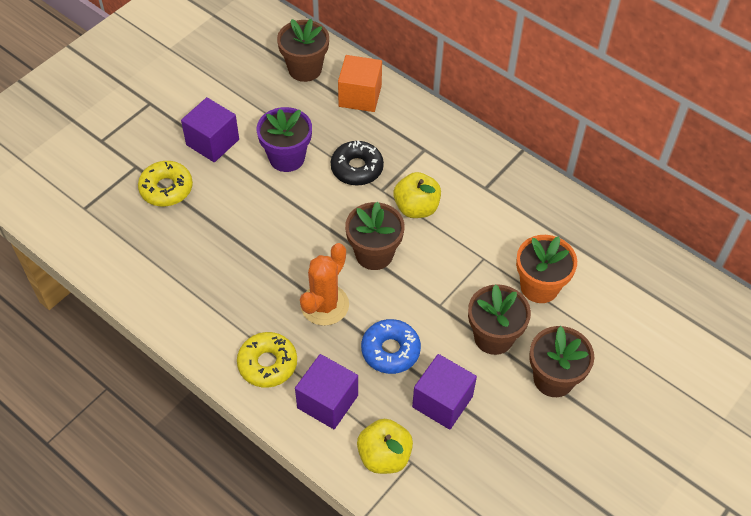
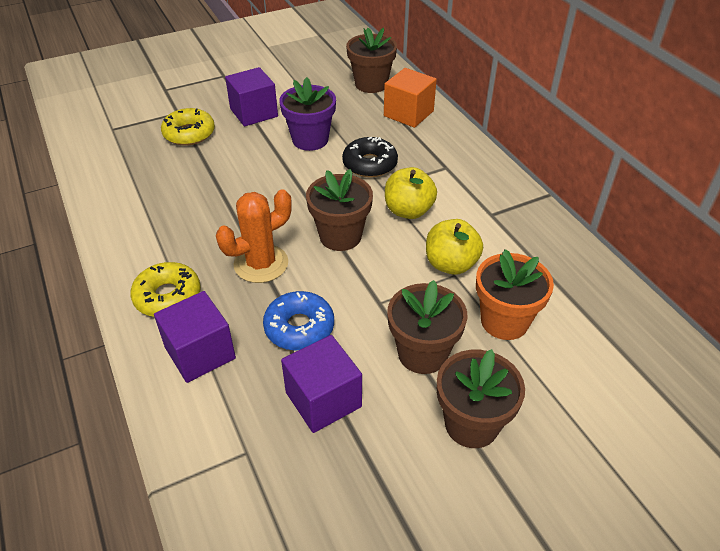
camera: 25 degrees right, 10 degrees down
(384, 456) = (220, 433): yellow apple -> yellow apple (450, 264)

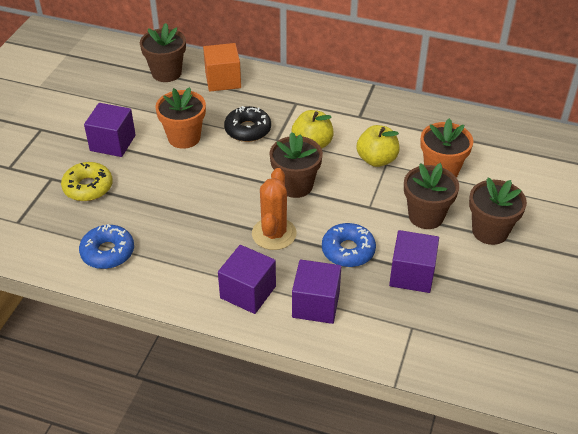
camera: 45 degrees left, 0 degrees up
(128, 189) = (108, 252): none -> blue donut
(168, 296) = (248, 292): yellow donut -> purple cube
(310, 140) = (184, 137): purple flower pot -> orange flower pot

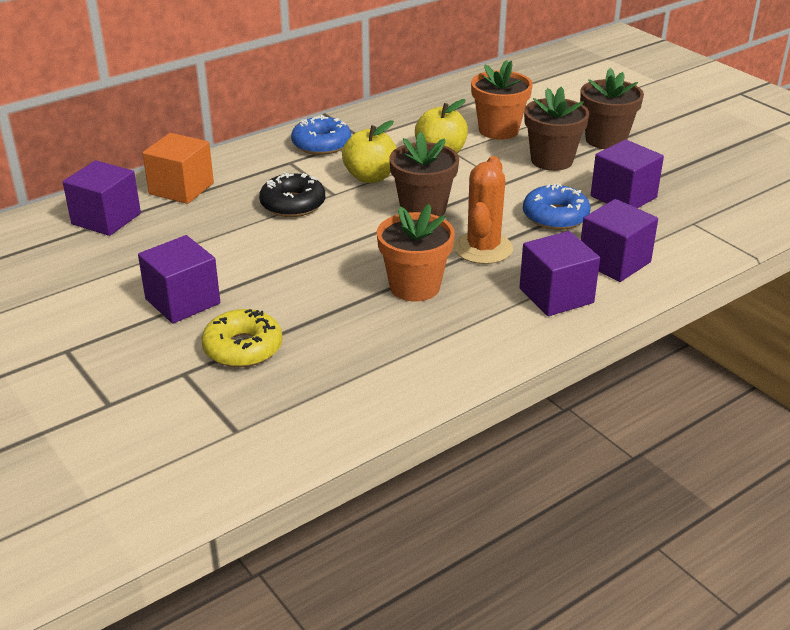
camera: 55 degrees left, 10 degrees down
(108, 252) = (385, 371): blue donut -> blue donut (321, 144)
(166, 73) = (106, 219): brown flower pot -> purple cube
(184, 137) = (247, 248): orange flower pot -> orange flower pot (415, 287)
(274, 234) = (483, 248): orange cactus -> orange cactus turned 60 degrees clockwise

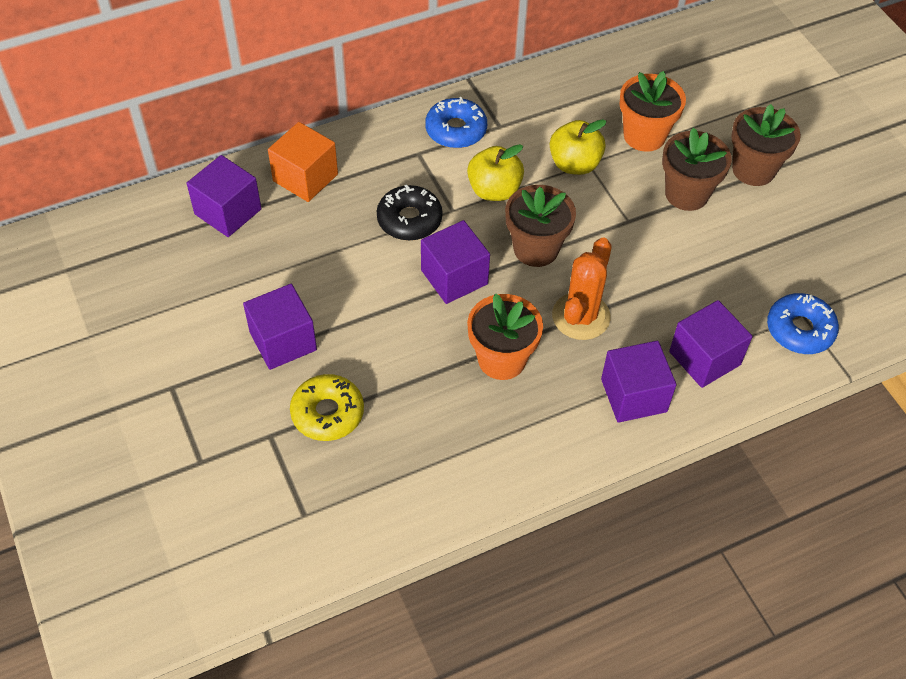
camera: 10 degrees right, 20 degrees up
(555, 216) = (665, 281): blue donut -> blue donut (800, 330)
(623, 197) = (744, 263): purple cube -> purple cube (454, 277)

